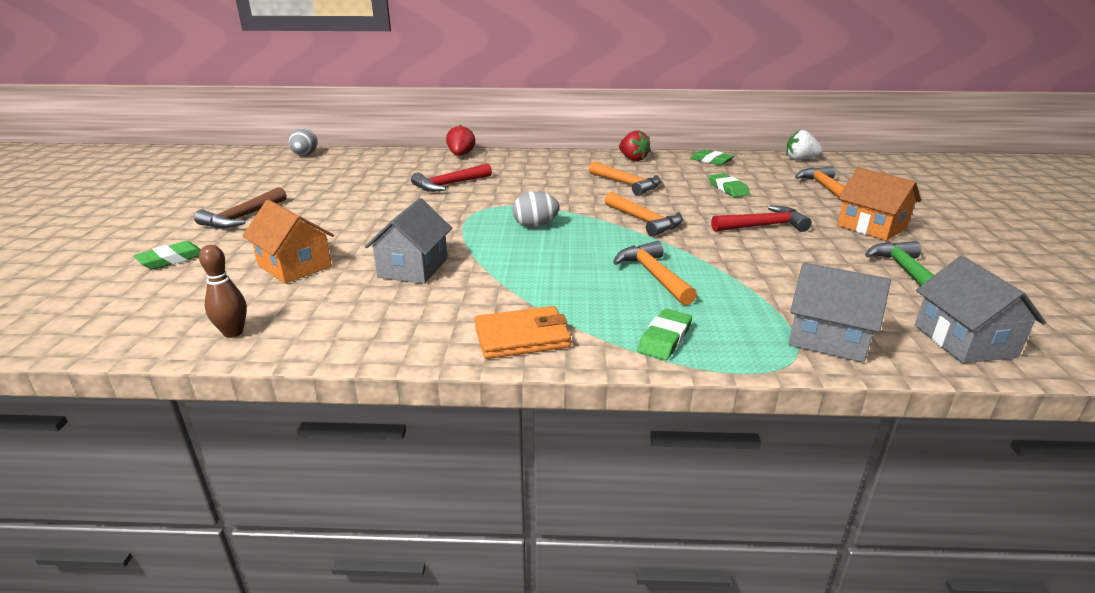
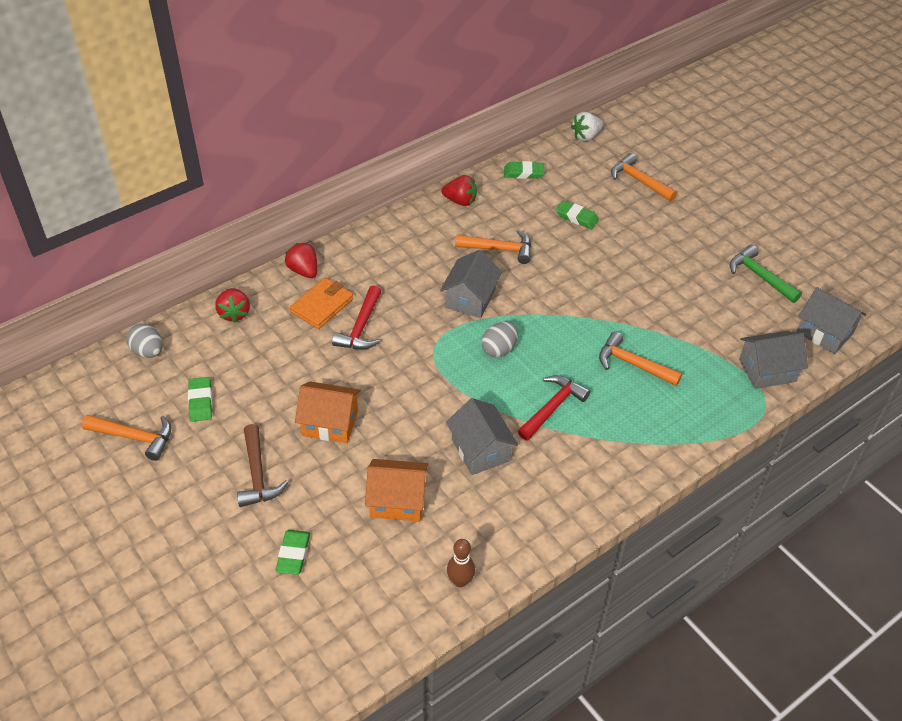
camera: 40 degrees left, 20 degrees up
(383, 157) = (234, 313): none -> red strawberry
(522, 337) = (624, 471): orange wallet -> orange wallet (322, 305)
(558, 197) = (470, 299): none -> grey house
(644, 221) = (564, 299): orange hammer -> orange hammer (134, 437)
(664, 339) = (694, 423): green eraser -> green eraser (200, 401)
(763, 226) = (643, 262): red hammer -> red hammer (553, 407)
(871, 227) = (705, 227): orange house -> orange house (330, 423)

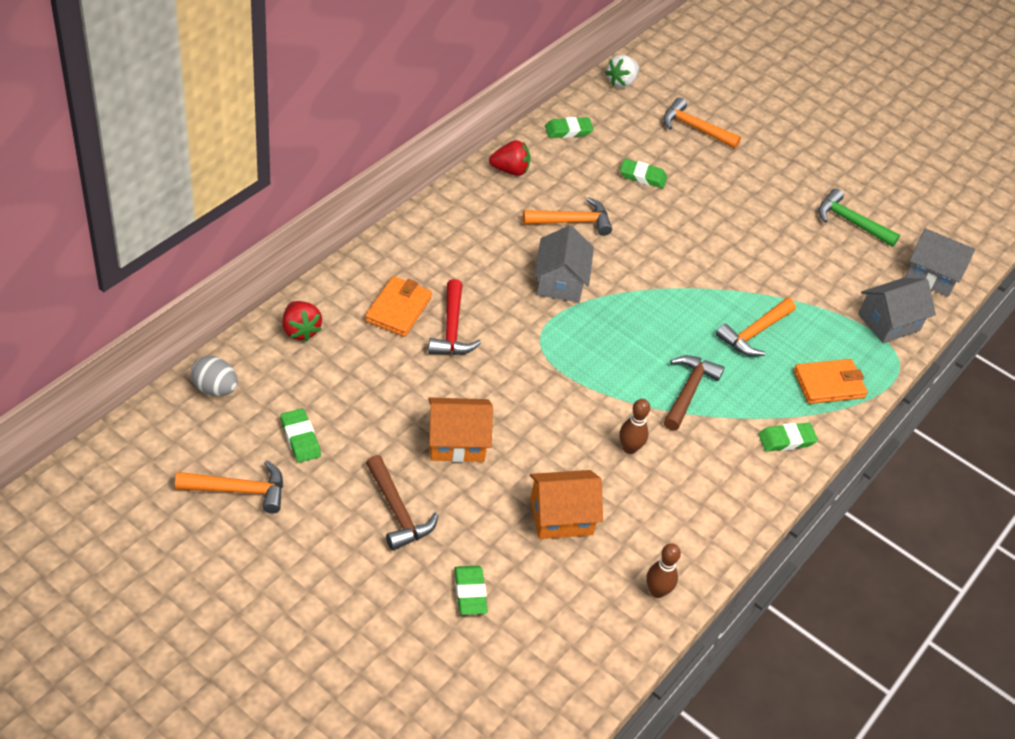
camera: 20 degrees left, 0 degrees up
(304, 271) = (362, 271): red strawberry -> none
(480, 450) = (629, 448): grey house -> brown bowling pin
(499, 349) = (610, 335): grey egg -> none
(553, 407) = (688, 391): red hammer -> brown hammer
(630, 463) = (786, 440): none -> green eraser
(633, 364) = (754, 333): orange hammer -> orange hammer turned 60 degrees counterclockwise
(688, 419) = (829, 384): none -> orange wallet

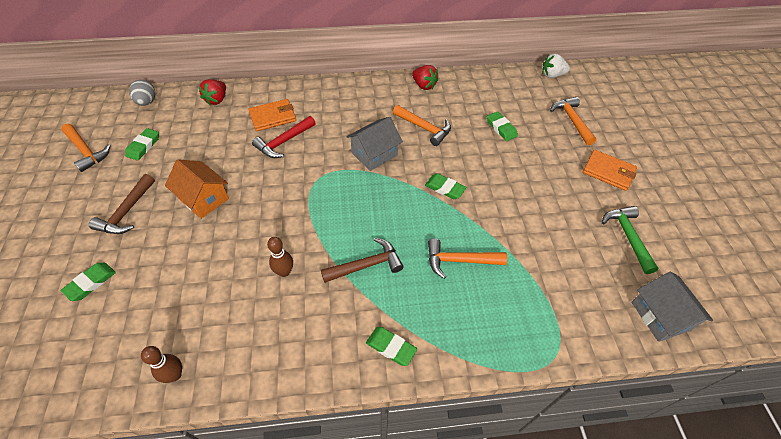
camera: 50 degrees right, 5 degrees up
(561, 516) = (193, 280): orange house -> none
(568, 130) = (485, 83): green eraser -> green eraser (445, 188)
(829, 384) = (472, 333): orange wallet -> orange wallet (608, 172)
(889, 322) = (578, 324): grey house -> none

